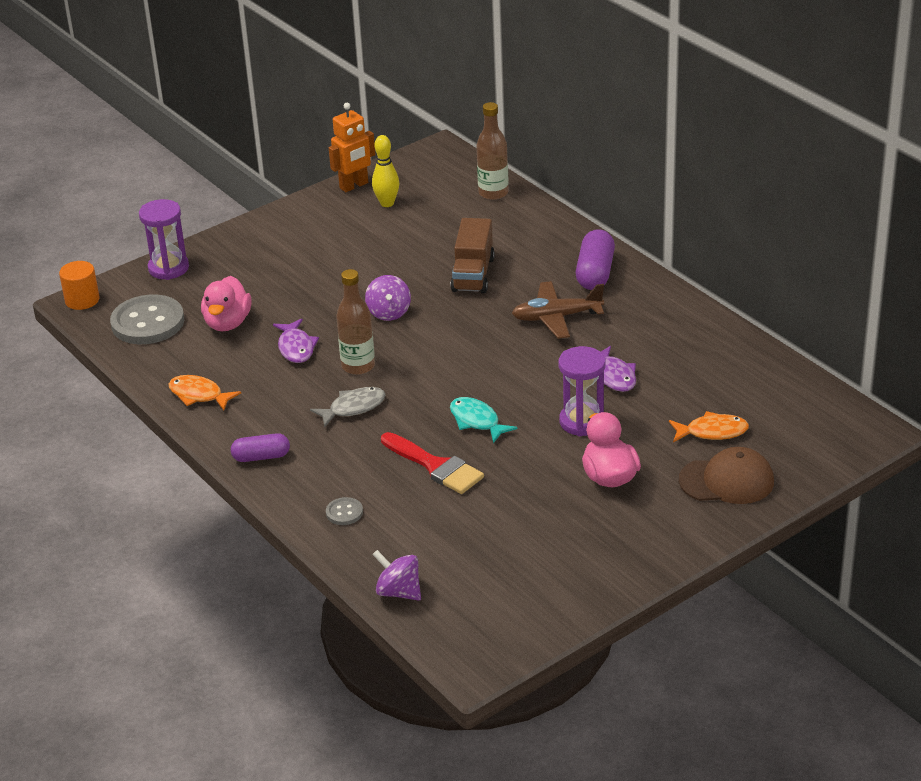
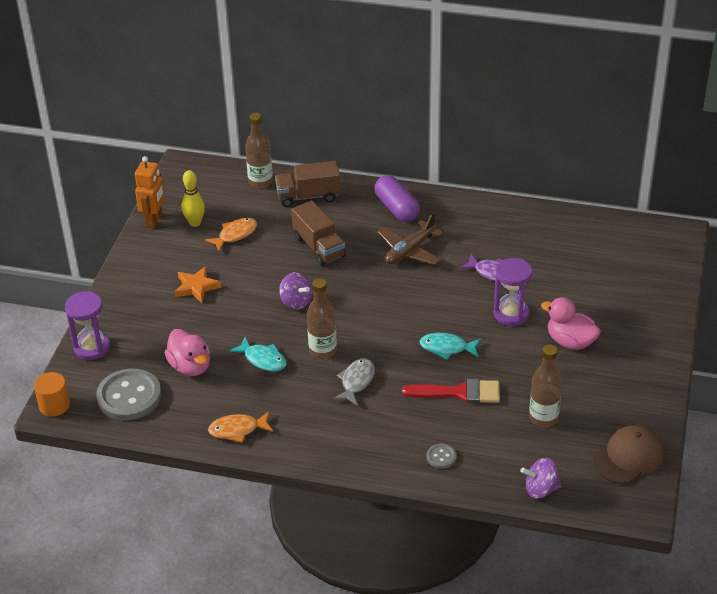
camera: 40 degrees left, 5 degrees up
(261, 457) = (338, 450): purple capsule -> none
(296, 347) = (263, 359): purple fish -> turquoise fish
(318, 259) = (196, 287): none -> orange star
(487, 531) = (543, 418): none -> brown bottle
(522, 225) = (308, 196): none -> brown truck
(712, 432) = (592, 280): orange fish -> orange fish (235, 235)
(727, 481) = (637, 307): brown cap -> brown cap (628, 457)

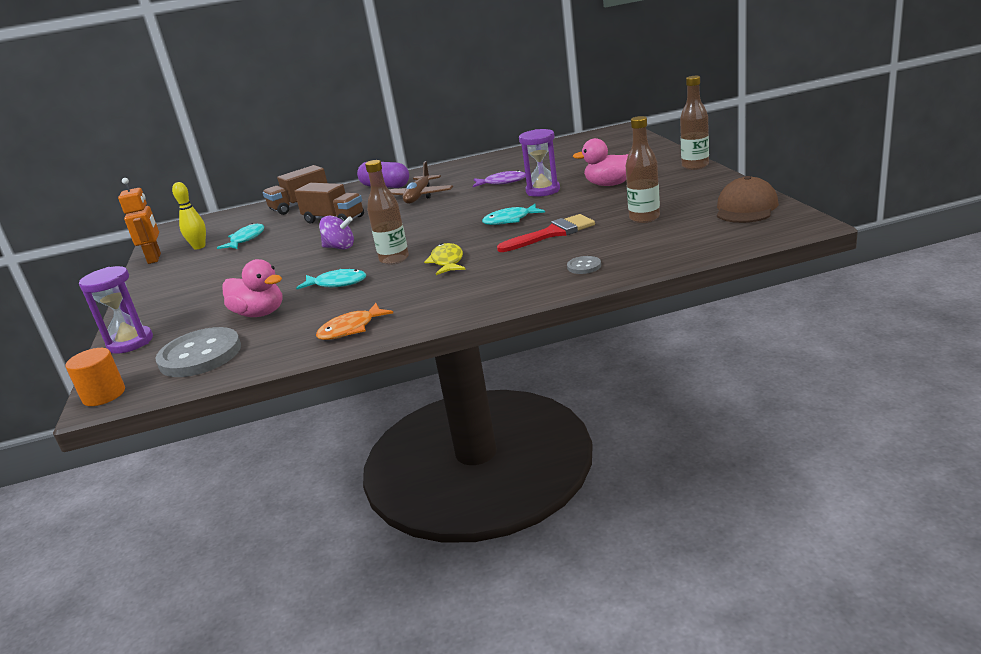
camera: 25 degrees left, 15 degrees down
(196, 287) = (228, 273): orange star -> none
(235, 235) = (246, 239): orange fish -> turquoise fish
(260, 182) = (248, 213): brown bottle -> brown bottle (695, 166)
(356, 382) = (447, 261): grey fish -> yellow fish
(540, 489) = (701, 247): purple spinning top -> none

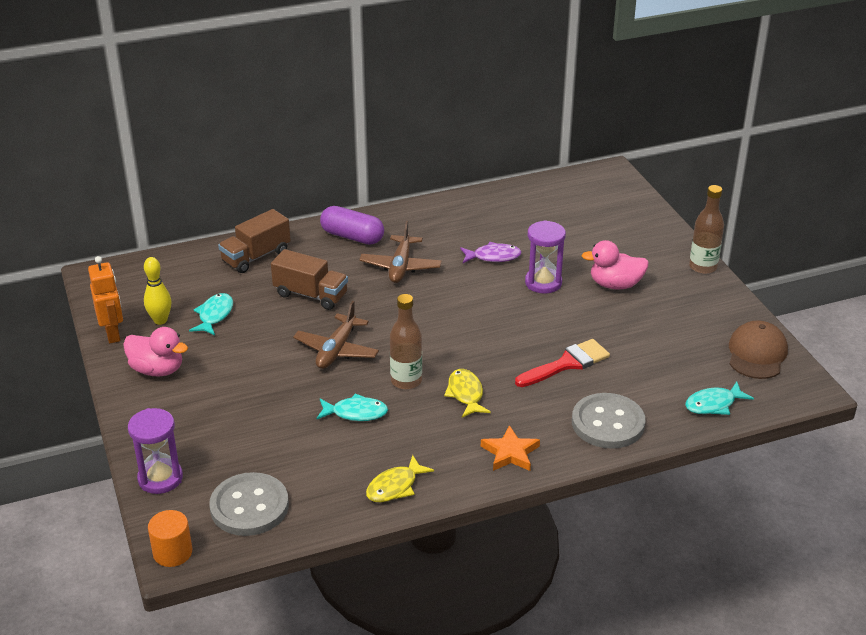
camera: 10 degrees left, 10 degrees up
(260, 313) = (287, 450): pink duck -> pink duck (157, 370)
(340, 247) = (337, 350): purple spinning top -> brown plane
(351, 329) = (395, 486): orange fish -> yellow fish
(477, 295) = (510, 453): none -> orange star
(510, 220) = (517, 332): turquoise fish -> turquoise fish (713, 404)
(584, 266) = (608, 423): grey button -> grey button, size x2.24
(644, 218) = (658, 353): brown bottle -> none

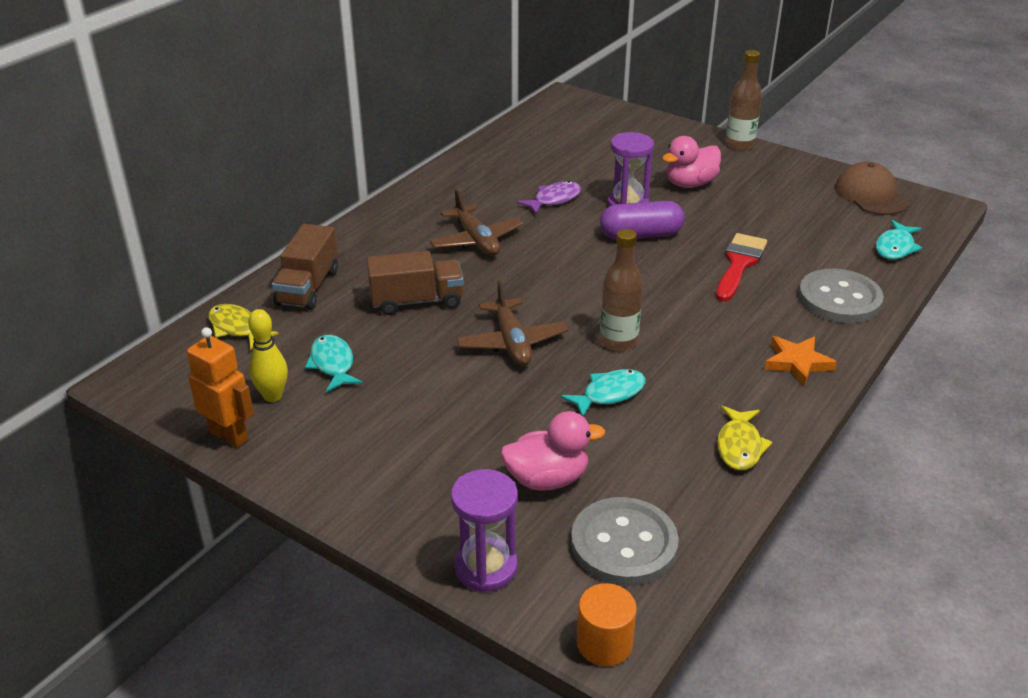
camera: 35 degrees left, 0 degrees up
(157, 370) = (334, 450): pink duck -> pink duck (547, 479)
(352, 237) = (391, 231): purple capsule -> purple capsule (641, 235)
(465, 394) = (688, 328): yellow fish -> yellow fish (237, 328)

